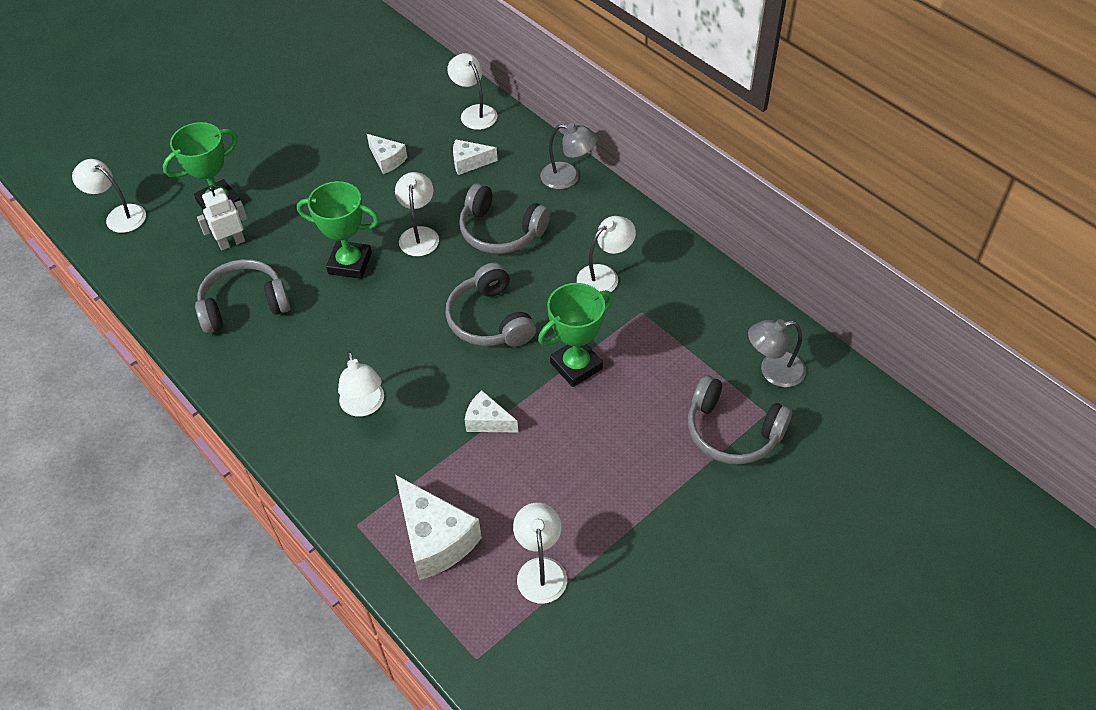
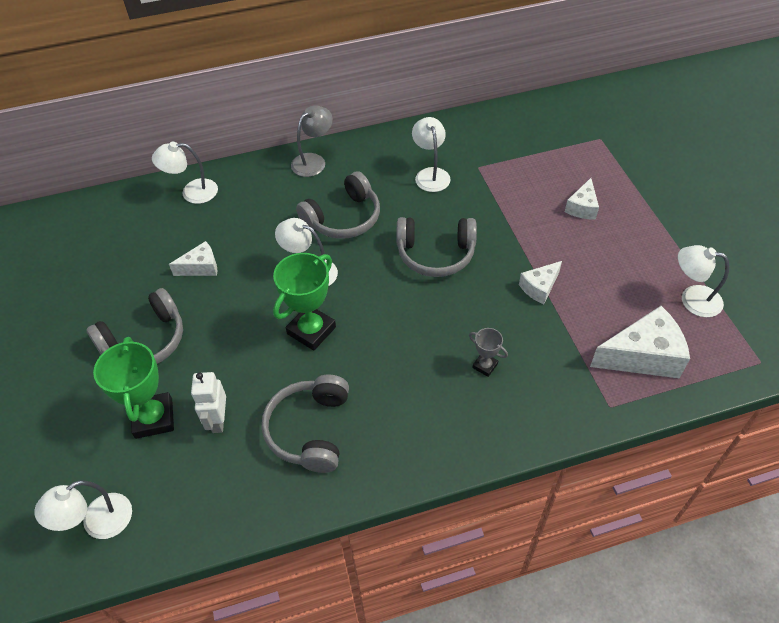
camera: 65 degrees left, 0 degrees up
(364, 406) = (485, 366): white lamp -> grey trophy
(469, 162) = (249, 213): white cheese -> white cheese (582, 207)
(576, 366) = (510, 218): green trophy -> none
(732, 432) = (609, 159): grey headphones -> grey headphones (145, 341)
(773, 371) = (566, 123): grey lamp -> none

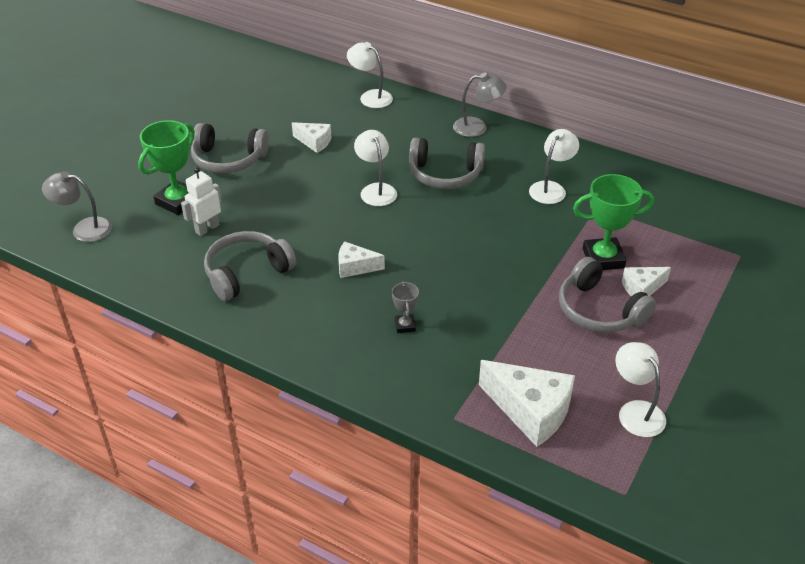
camera: 45 degrees right, 10 degrees down
(98, 522) = (84, 229): white lamp -> grey lamp
(311, 330) = (327, 222): green trophy -> green trophy (603, 258)
(435, 254) = (475, 238): grey headphones -> grey headphones (599, 311)
(539, 287) = (520, 312): white cheese -> white cheese (355, 267)

